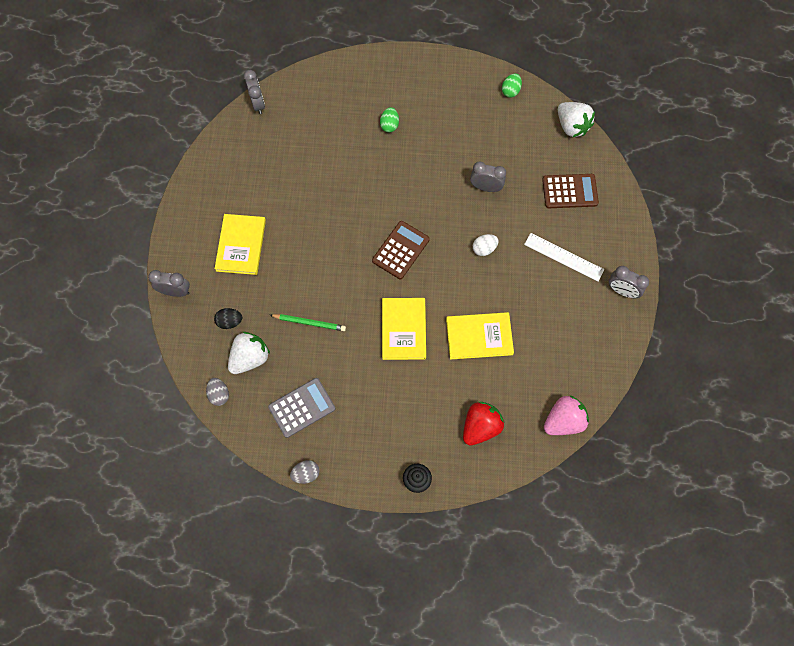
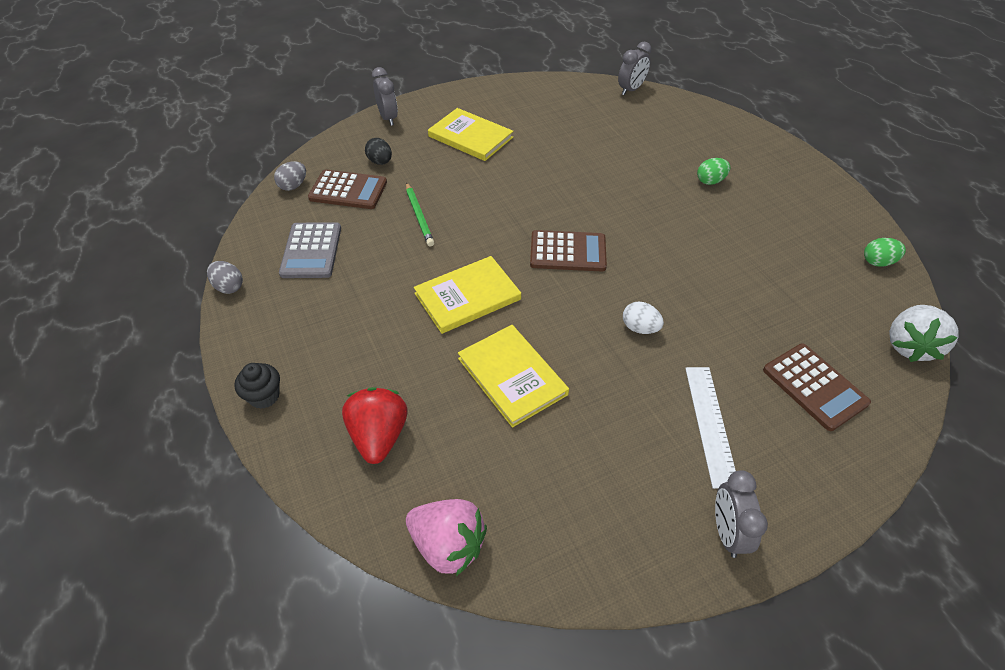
camera: 60 degrees right, 20 degrees down
(241, 245) = (470, 137): yellow book -> yellow book turned 60 degrees clockwise
(250, 358) = (348, 190): white strawberry -> brown calculator
(302, 407) = (311, 251): grey calculator -> grey calculator turned 60 degrees clockwise
(480, 427) = (379, 436): red strawberry -> red strawberry turned 105 degrees counterclockwise
(485, 187) = (724, 294): grey clock -> none

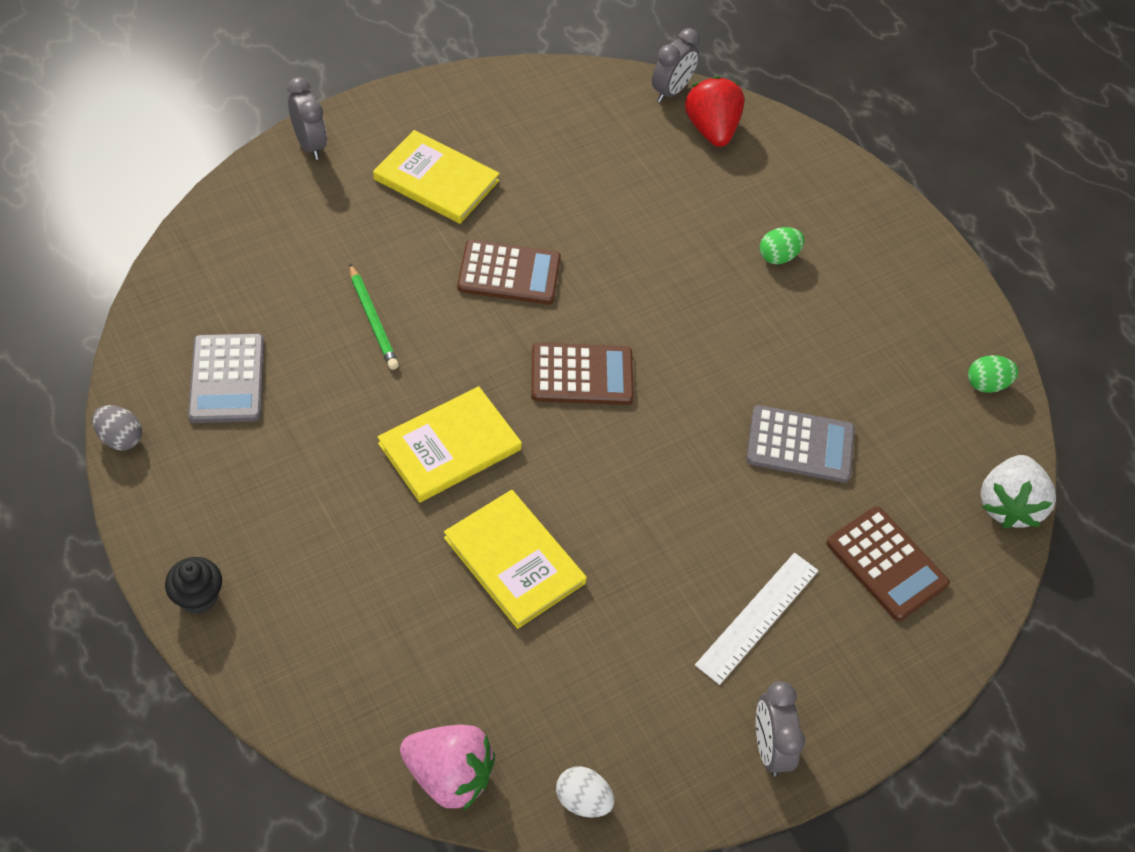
camera: 10 degrees left, 5 degrees up
(293, 186) = (184, 269): grey egg -> none
(348, 190) = (266, 277): brown calculator -> brown calculator (509, 273)
(379, 436) = (352, 645): red strawberry -> red strawberry (711, 130)
(380, 162) = (307, 226): black egg -> none
(640, 328) = (676, 488): white egg -> white egg (582, 800)
(710, 424) = (757, 617): white ruler -> white ruler turned 45 degrees clockwise
(736, 300) = (800, 445): none -> grey calculator

